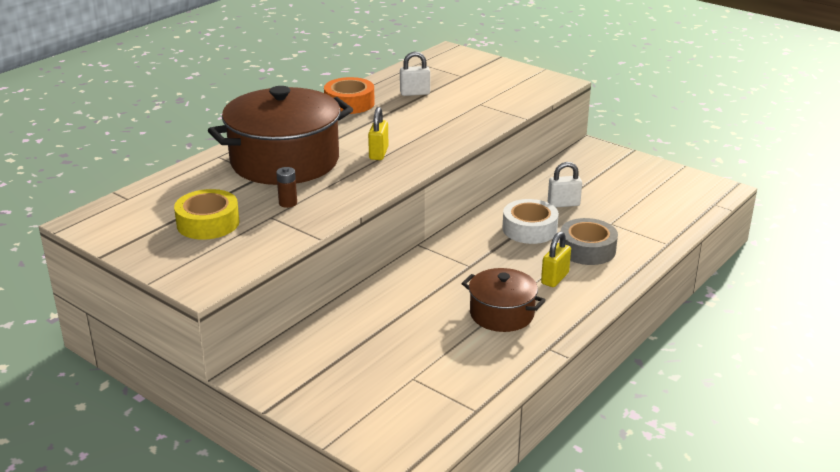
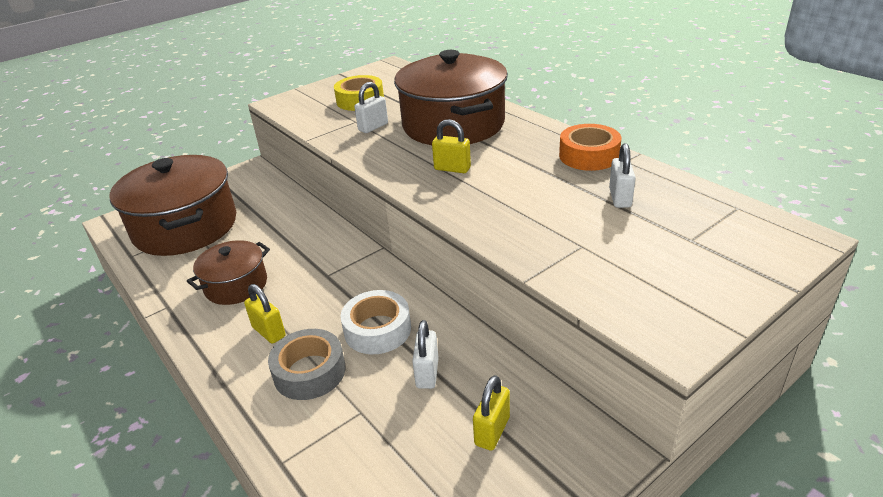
camera: 105 degrees right, 5 degrees up
(288, 203) = (373, 127): brown battery -> white padlock
(407, 386) = (185, 227): none -> brown pot
(598, 179) = (492, 431): none -> yellow padlock

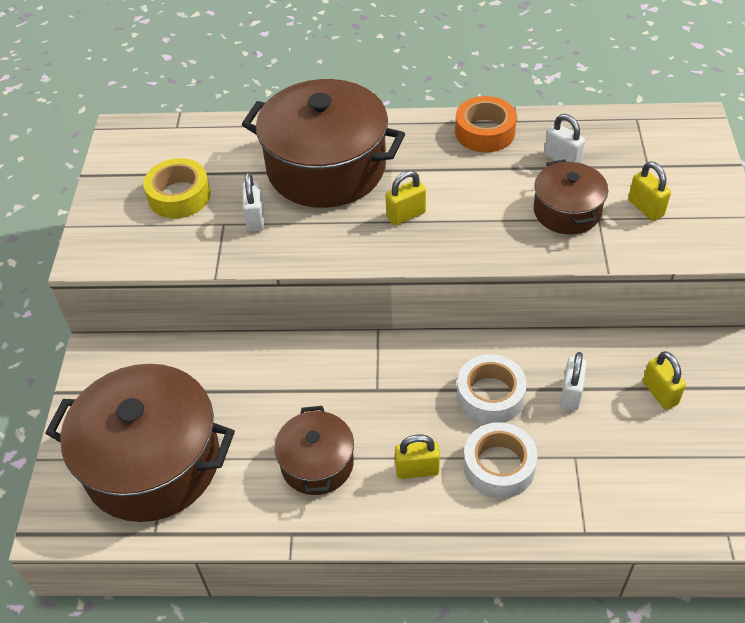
camera: 50 degrees left, 15 degrees up
(309, 372) = (499, 466): grey tape -> white tape
(427, 373) = (571, 394): white padlock -> white padlock turned 60 degrees clockwise
(564, 227) = (567, 211): none -> brown pot
(635, 263) = (645, 208): none -> yellow padlock

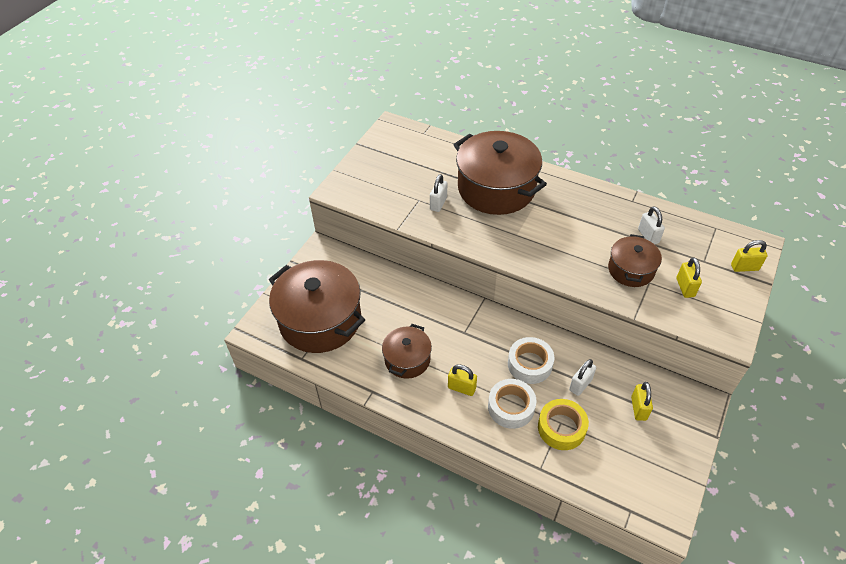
camera: 25 degrees right, 0 degrees up
(179, 196) = (403, 174): yellow tape -> yellow tape (561, 428)
(406, 215) = (527, 234): yellow padlock -> yellow padlock (744, 267)
(485, 132) = (607, 201): orange tape -> none

